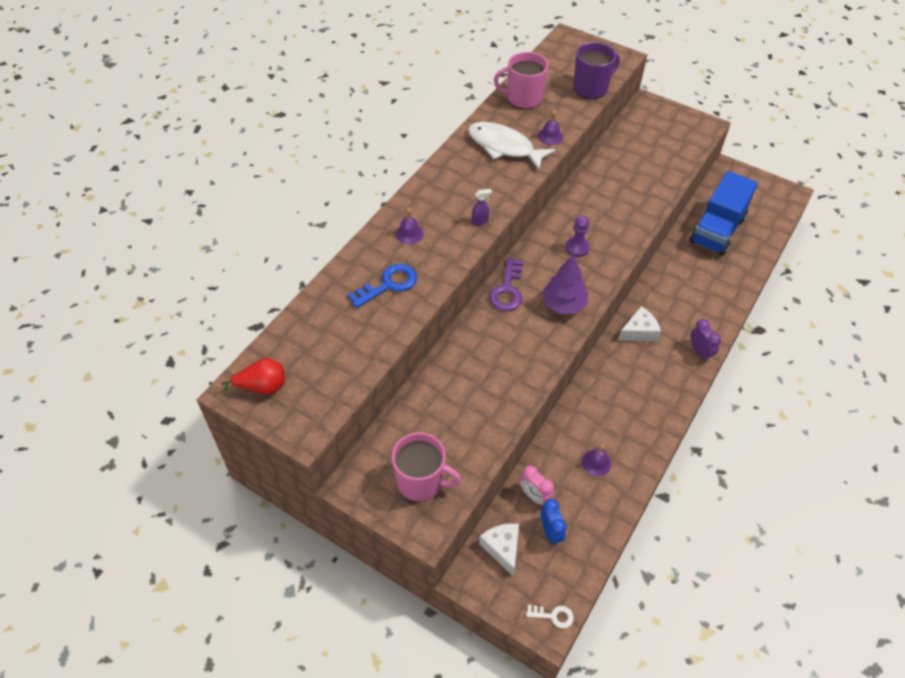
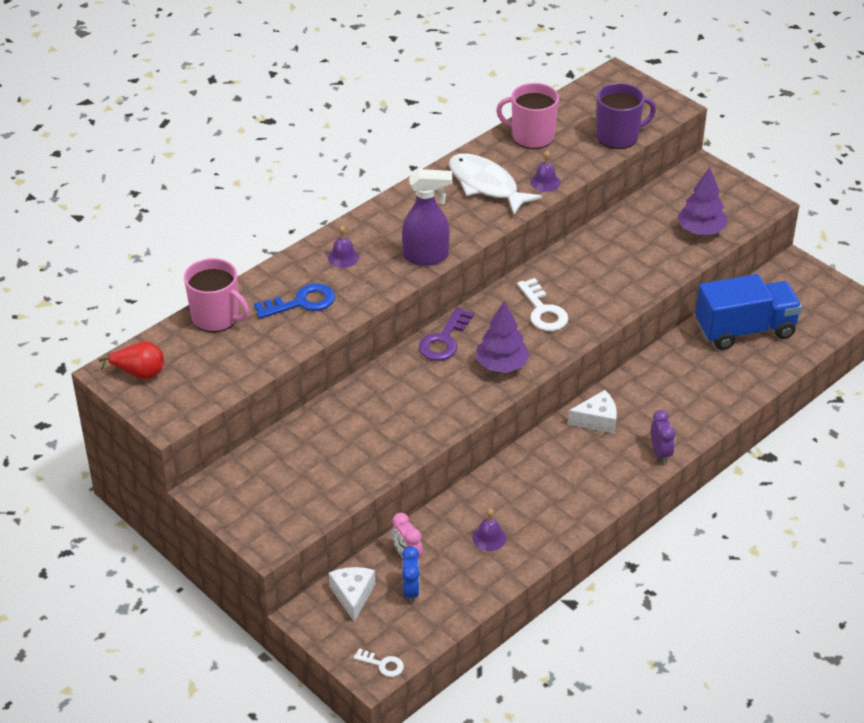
camera: 15 degrees right, 10 degrees down
(421, 481) = (278, 501): pink mug -> pink mug (216, 317)
(480, 221) = (426, 257): purple spray bottle -> purple spray bottle, size x2.27
(577, 248) = (543, 311): purple pawn -> white key
(669, 155) = (701, 230): none -> purple tree
(717, 230) = (745, 330): blue truck -> blue truck turned 150 degrees counterclockwise

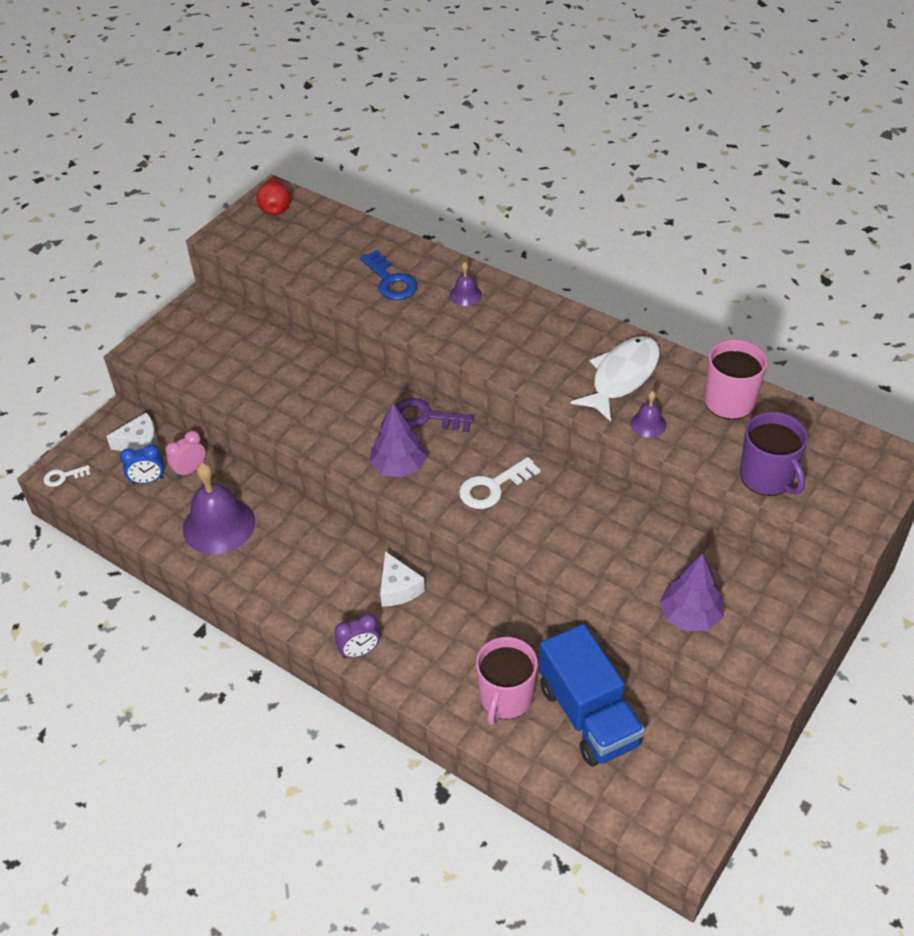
camera: 80 degrees right, 5 degrees up
(216, 317) = (357, 234): pink mug -> pink mug (506, 698)
(382, 664) = (63, 477): white key -> white key turned 60 degrees clockwise
(426, 257) = (484, 351): purple spray bottle -> none
(489, 538) = (219, 525): purple bell -> purple bell, size x2.16

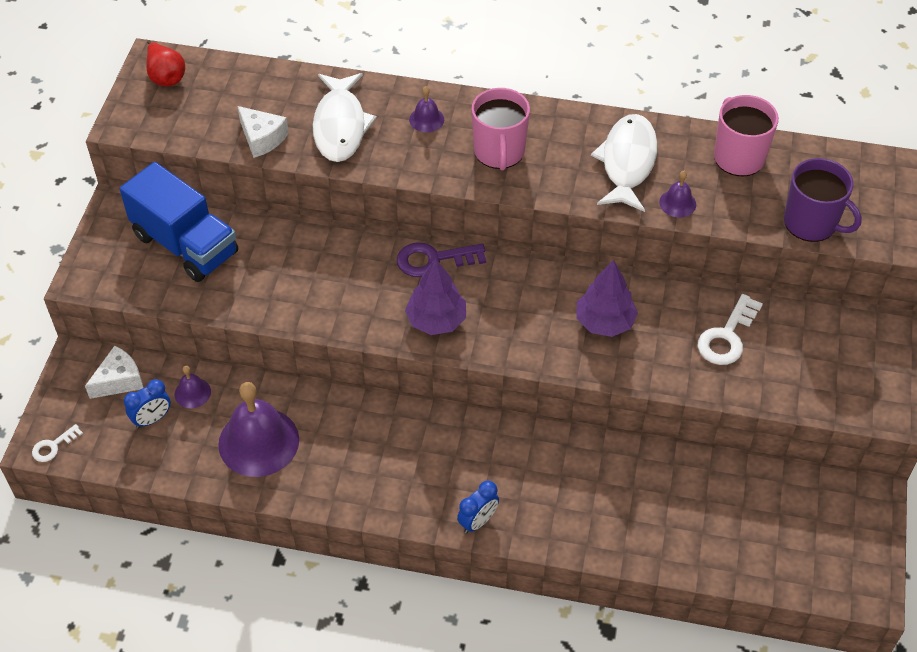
camera: 25 degrees left, 5 degrees up
(190, 470) = (192, 393): pink clock -> purple bell
(359, 652) = (478, 521): purple clock -> blue clock
(390, 281) = (340, 126): blue key -> white fish
(398, 588) = (480, 444): white cheese -> white cheese (262, 138)
(493, 487) = (541, 312): white key -> white key (727, 336)
(506, 698) = (641, 516): pink mug -> pink mug (499, 152)
(588, 715) = (725, 504): blue truck -> blue truck (186, 244)
(690, 616) = (788, 378): purple tree -> purple tree (604, 322)

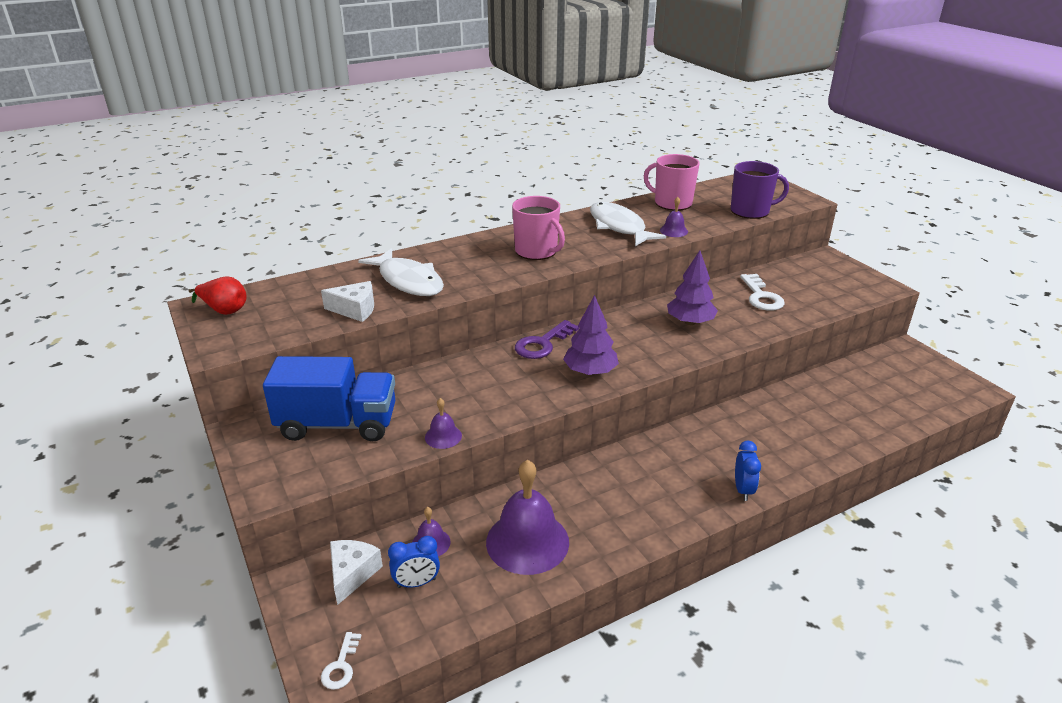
camera: 40 degrees left, 20 degrees down
(152, 419) = (416, 583): blue clock -> blue clock turned 60 degrees clockwise
(426, 119) = (466, 256): purple bell -> purple bell (443, 436)

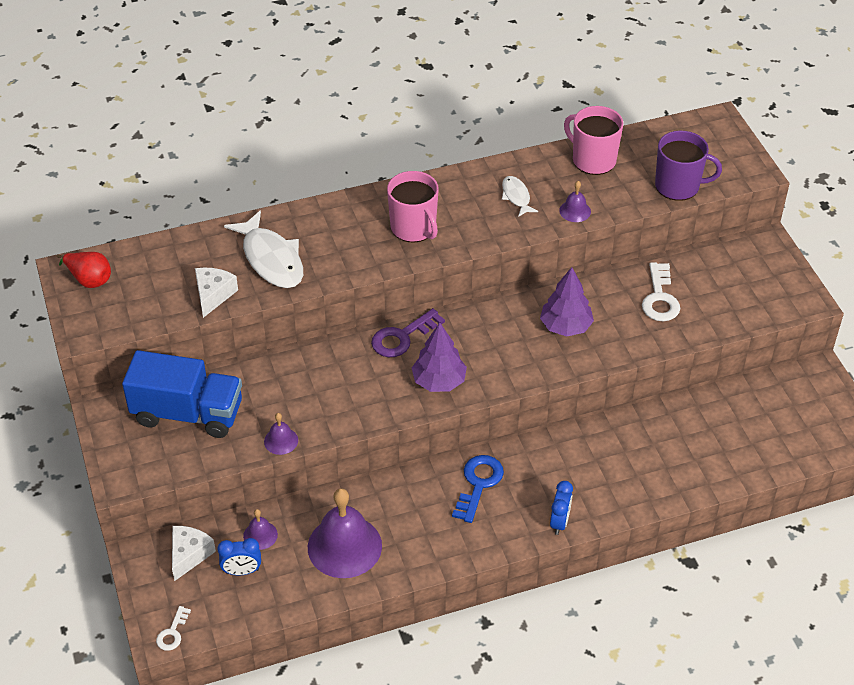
camera: 10 degrees right, 15 degrees up
(355, 310) = (213, 295): white cheese -> white cheese turned 90 degrees counterclockwise
(619, 227) = (516, 196): white fish -> white fish, size x0.52
(648, 467) = (478, 484): none -> blue key

